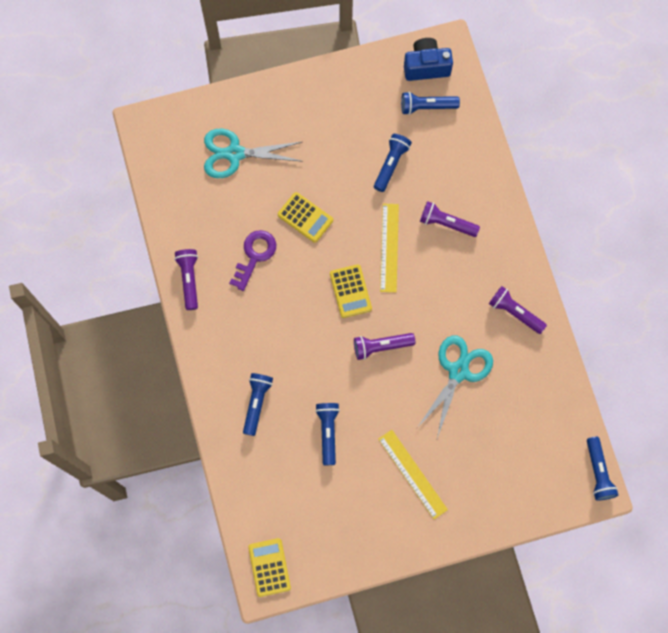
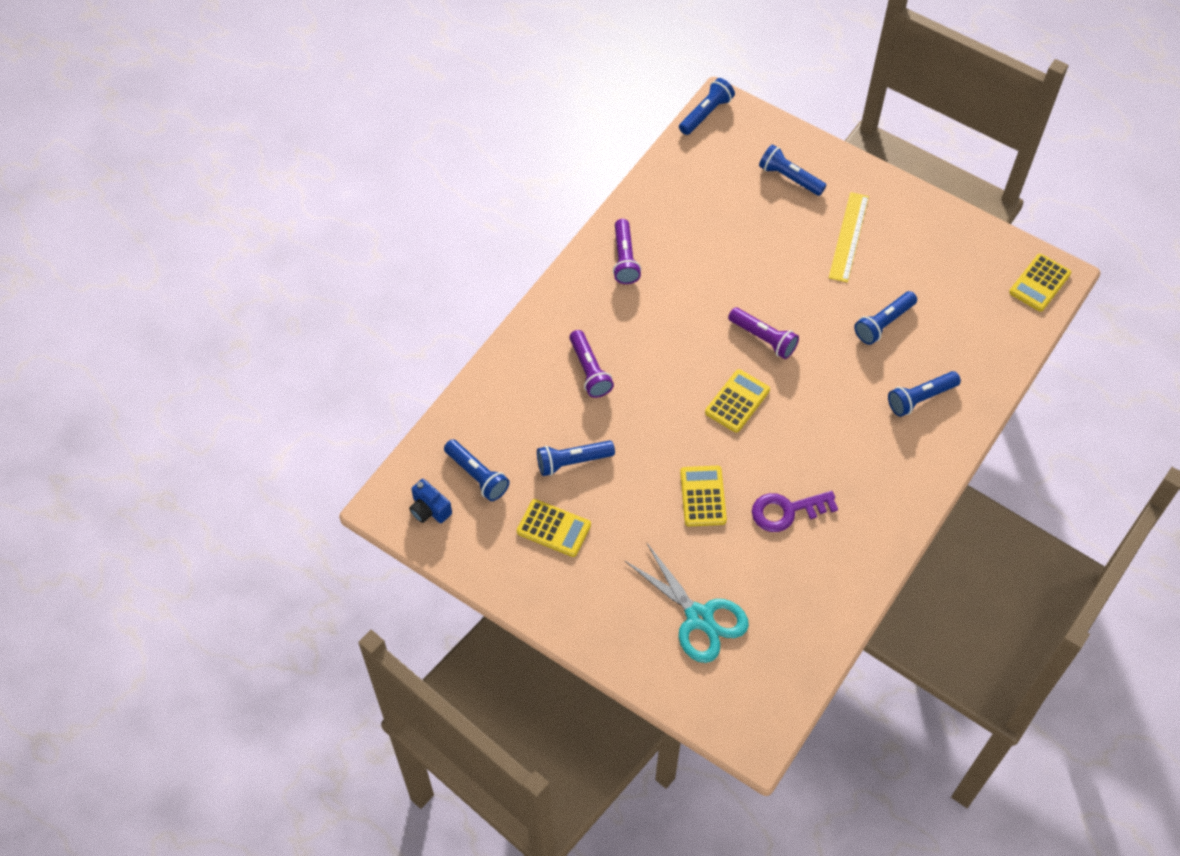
camera: 130 degrees left, 15 degrees down
(189, 280) = (870, 551): purple flashlight -> none
(356, 121) = (553, 528): none -> yellow calculator
(389, 247) = (661, 401): yellow ruler -> none
(426, 66) = (429, 509): blue camera -> blue camera, size x0.66
(458, 371) = (724, 264): turquoise scissors -> none
(494, 479) = (789, 178): none -> blue flashlight

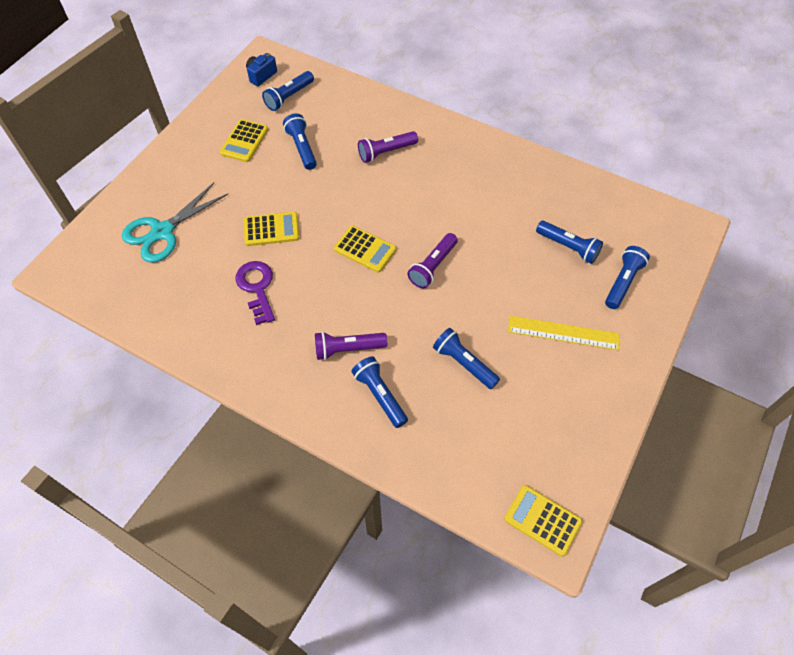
camera: 85 degrees right, 0 degrees up
(624, 259) = (500, 167): purple flashlight -> purple flashlight (348, 349)
(706, 114) = (680, 215): blue flashlight -> blue flashlight (568, 247)

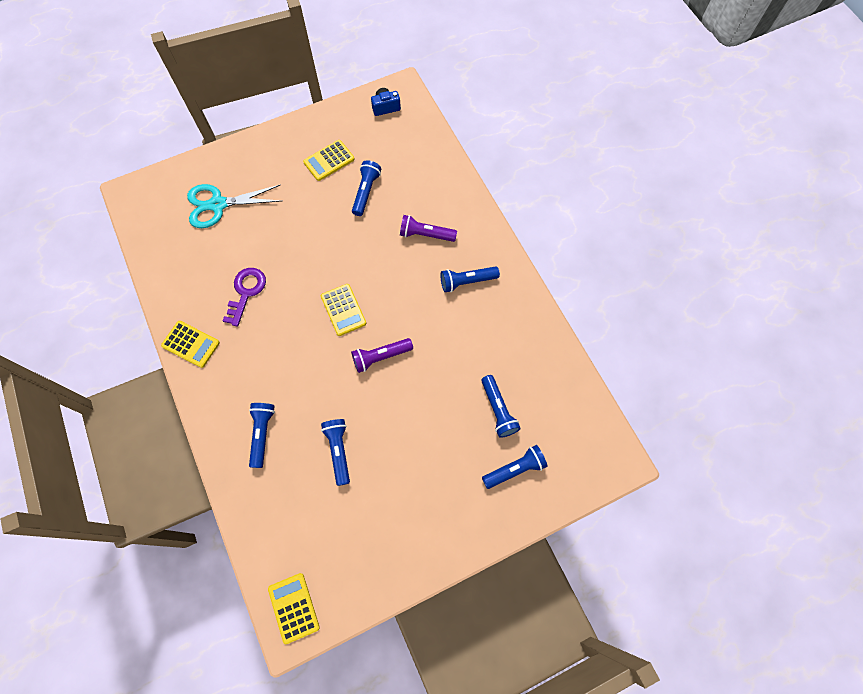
camera: 35 degrees right, 10 degrees up
(271, 229) = (291, 250): yellow calculator -> yellow calculator (191, 344)
(289, 97) = (391, 139): blue flashlight -> blue flashlight (467, 281)
(348, 349) = (269, 383): purple flashlight -> none
(563, 333) = (431, 478): yellow ruler -> none

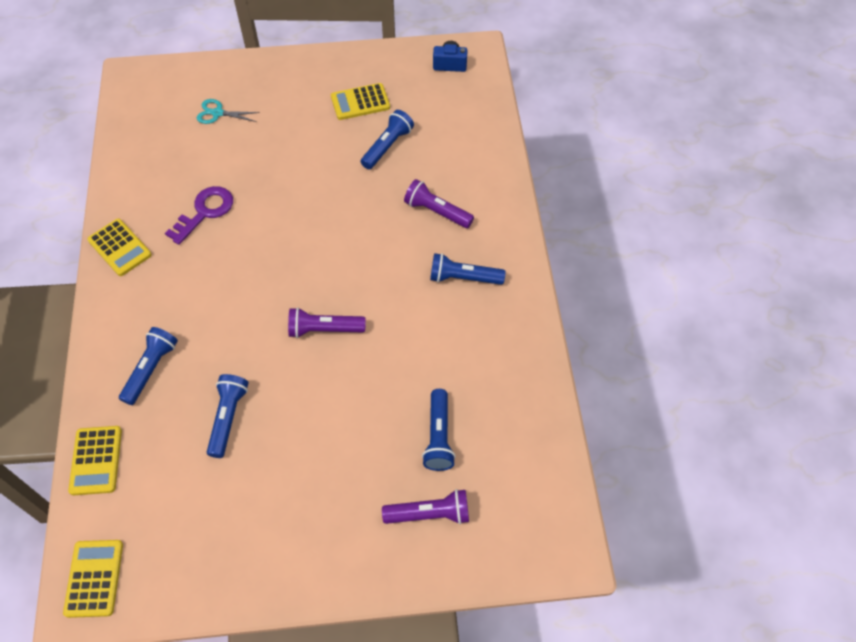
camera: 20 degrees right, 10 degrees down
(218, 205) = (217, 113): turquoise scissors -> turquoise scissors, size x0.54
(343, 310) = (304, 264): yellow calculator -> yellow calculator (96, 460)
(515, 469) = (429, 514): blue flashlight -> purple flashlight

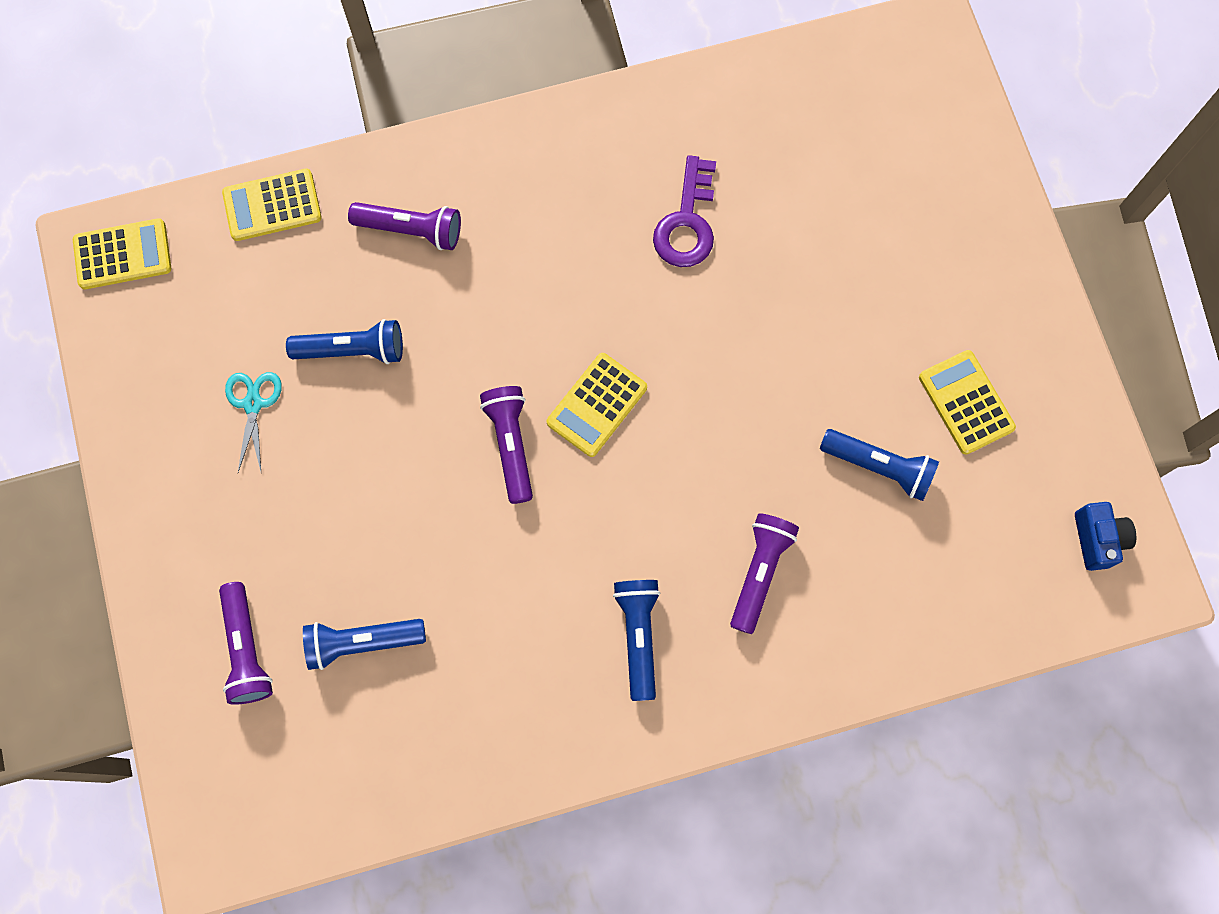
camera: 80 degrees right, 15 degrees up
(120, 248) = (599, 126): yellow calculator -> yellow calculator (597, 405)
(151, 369) = (411, 230): blue flashlight -> purple flashlight
(205, 212) = (687, 223): purple key -> purple key turned 75 degrees clockwise
(217, 113) = (885, 185): turquoise scissors -> turquoise scissors (253, 404)

